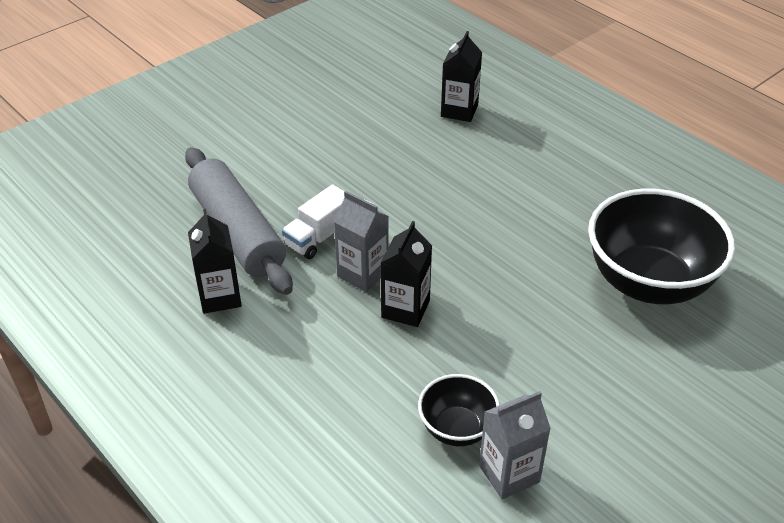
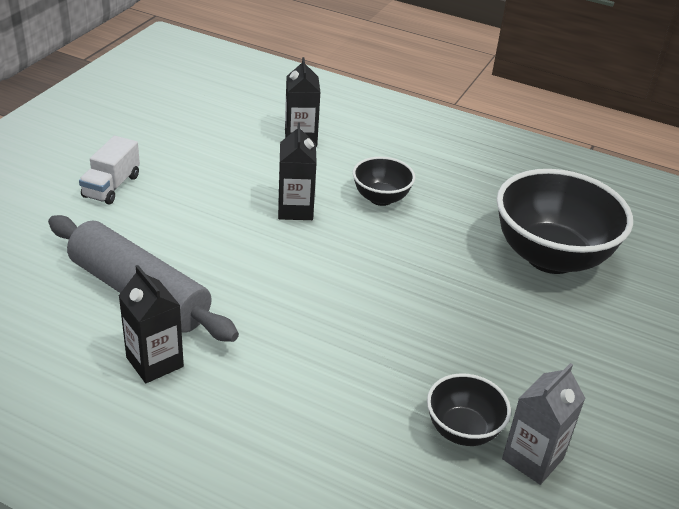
camera: 25 degrees left, 5 degrees down
(319, 237) = (228, 280): white truck -> white truck (111, 186)
(362, 274) = (291, 305): grey carton -> none
(405, 309) = (351, 329): black carton -> black carton (295, 209)
(505, 186) = (381, 198): none -> black bowl

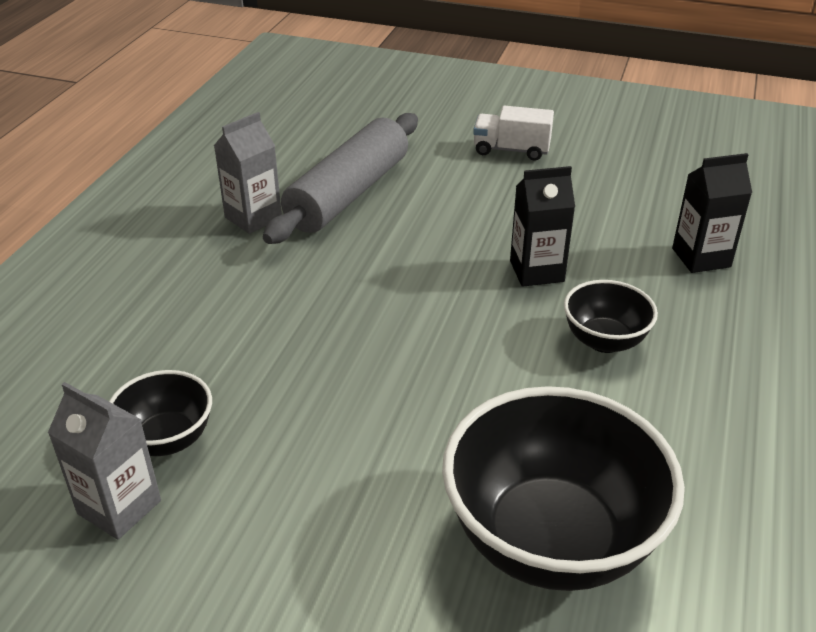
camera: 85 degrees right, 0 degrees up
(155, 362) = (253, 218): black carton -> grey carton

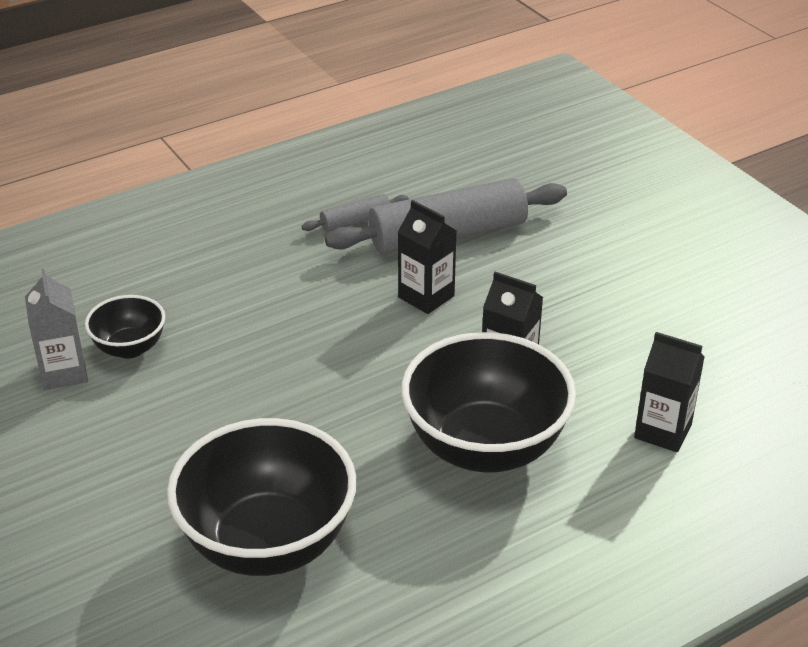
camera: 40 degrees right, 0 degrees up
(253, 218) = (355, 221): grey carton -> grey rolling pin
(396, 249) = (426, 296): none -> black carton
(511, 150) = (633, 259): white truck -> none
(604, 341) = (485, 447): black bowl -> black bowl, size x1.98

